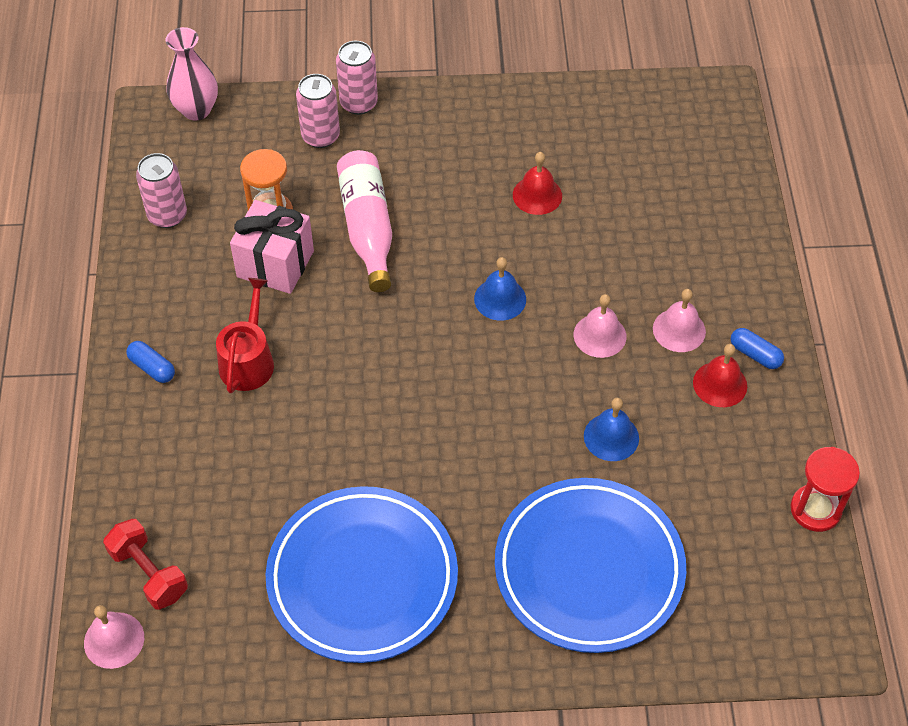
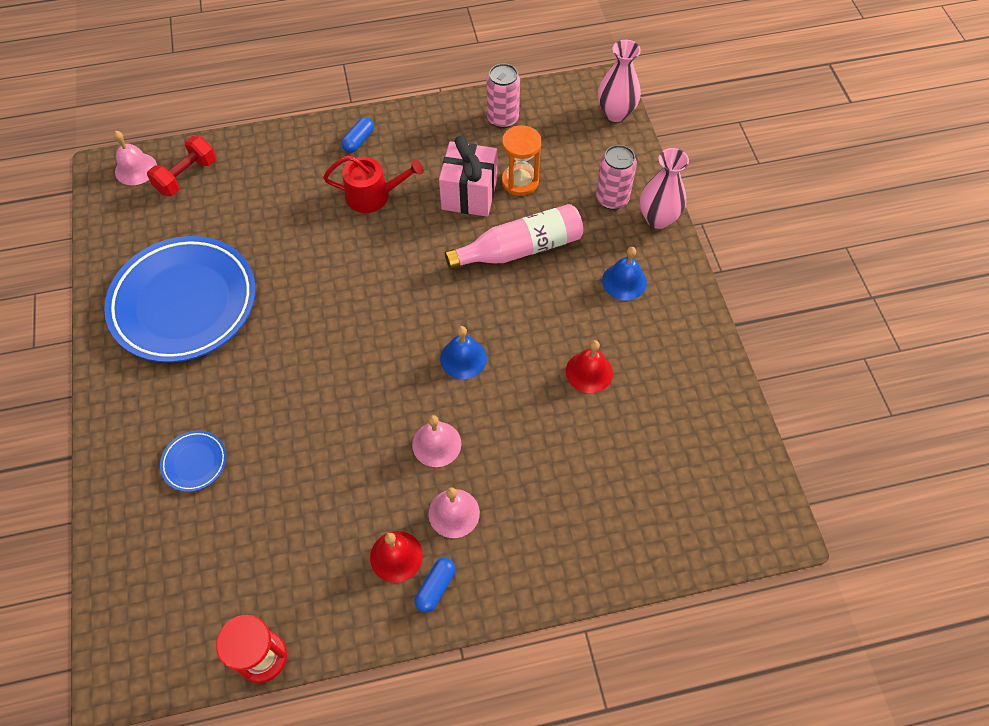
camera: 80 degrees right, 5 degrees up
(358, 103) = (658, 218): pink can -> pink vase
(589, 569) = (195, 462): blue plate -> blue plate, size x0.40
(611, 437) = (327, 465): blue bell -> blue bell (624, 281)

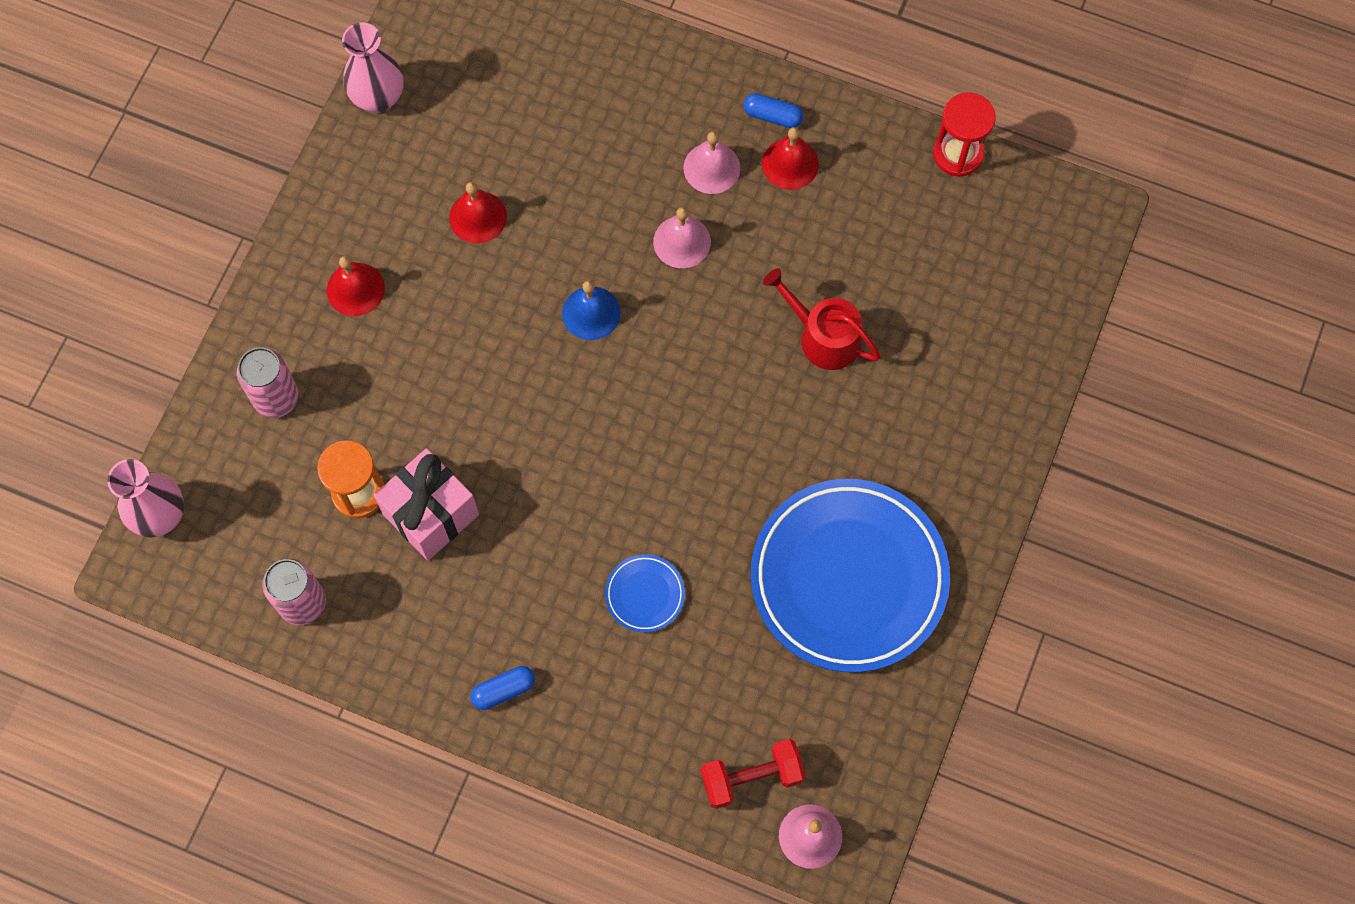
camera: 145 degrees left, 10 degrees up
(195, 462) = (930, 374): blue plate -> blue plate (645, 594)
(373, 195) = (543, 589): red watering can -> red watering can (823, 336)
(435, 587) = (772, 116): blue capsule -> blue capsule turned 45 degrees clockwise
(520, 249) = (432, 402): pink bottle -> none
(624, 281) = (355, 289): blue bell -> red bell
(658, 218) = (250, 338): pink vase -> pink vase (378, 98)

